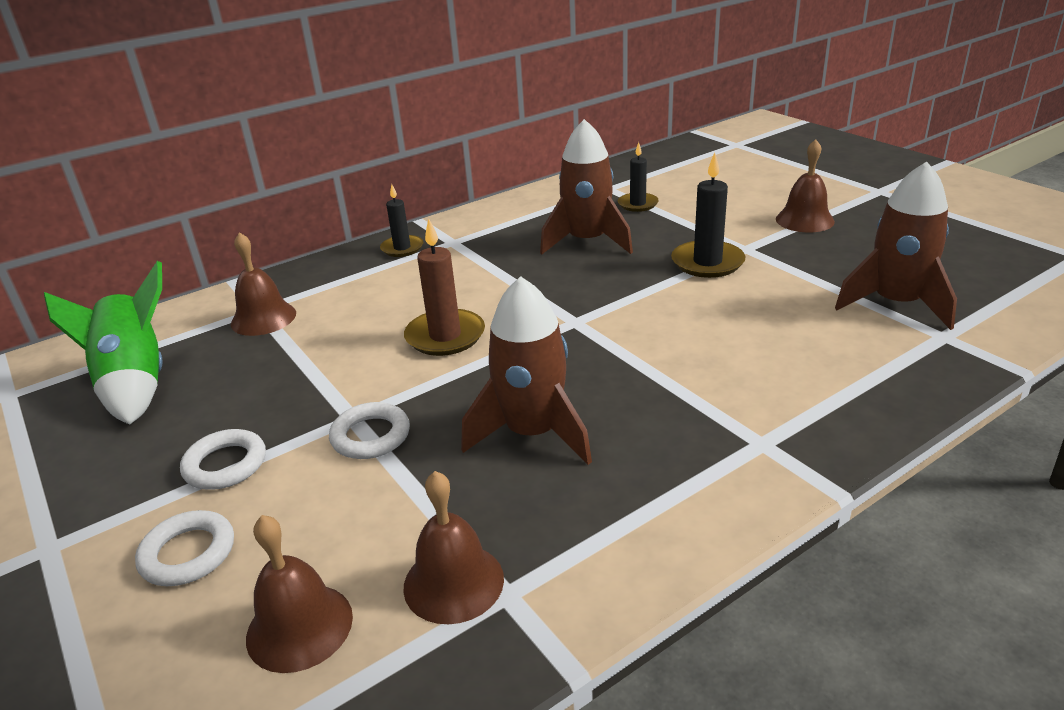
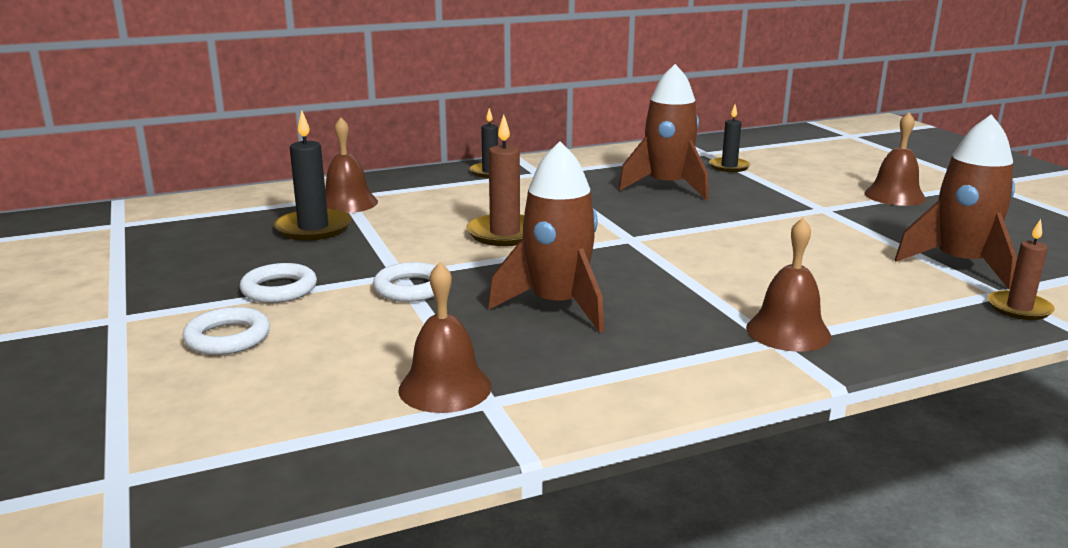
camera: 10 degrees right, 10 degrees down
(135, 383) = (223, 230): green rocket -> none
(299, 626) = (302, 394): brown bell -> brown bell (788, 331)
(707, 262) = (779, 214): black candle -> black candle (313, 228)
(968, 354) = (1019, 308): none -> brown candle

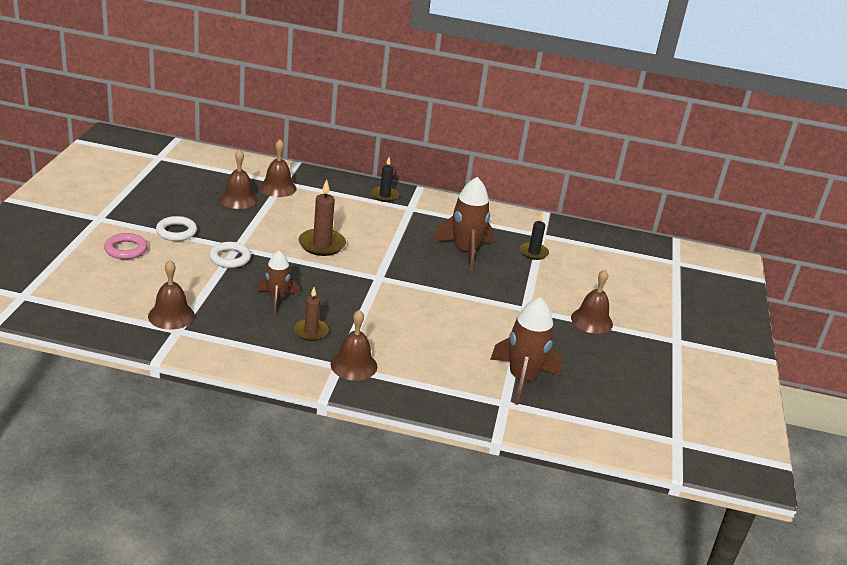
camera: 30 degrees right, 10 degrees up
(228, 338) = (126, 249): white ring -> pink ring
(313, 228) = (238, 199): black candle -> brown bell
(557, 305) = (277, 299): brown rocket -> brown rocket, size x0.62
(1019, 308) = (494, 415): brown candle -> brown candle (311, 331)

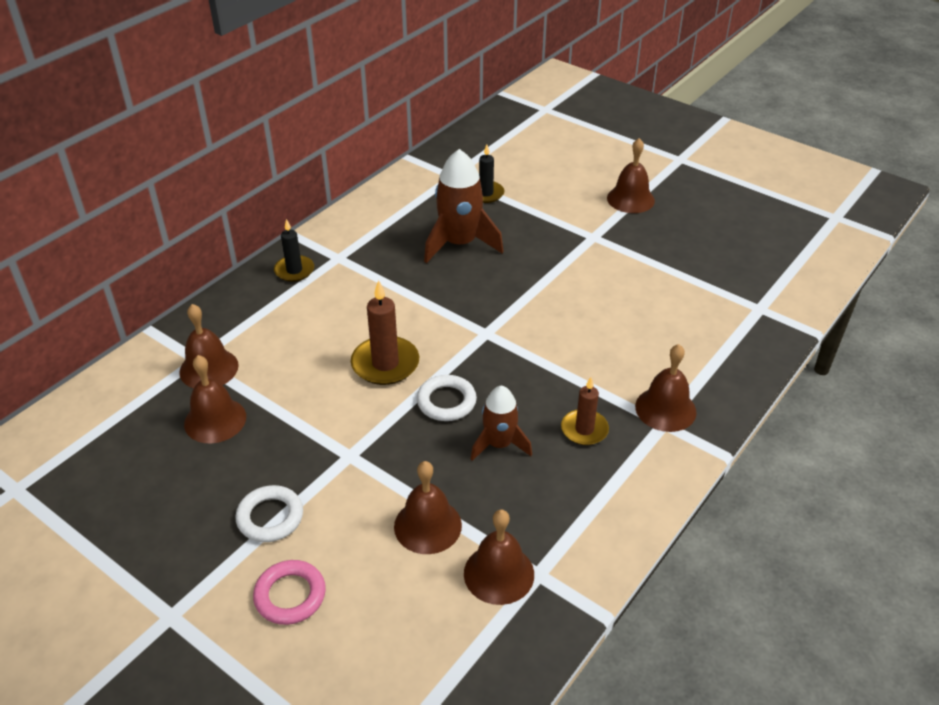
camera: 60 degrees left, 10 degrees up
(196, 284) = (427, 525): none -> brown bell
(230, 258) = (375, 470): white ring -> white ring (446, 401)
(522, 379) = (720, 281): brown rocket -> none

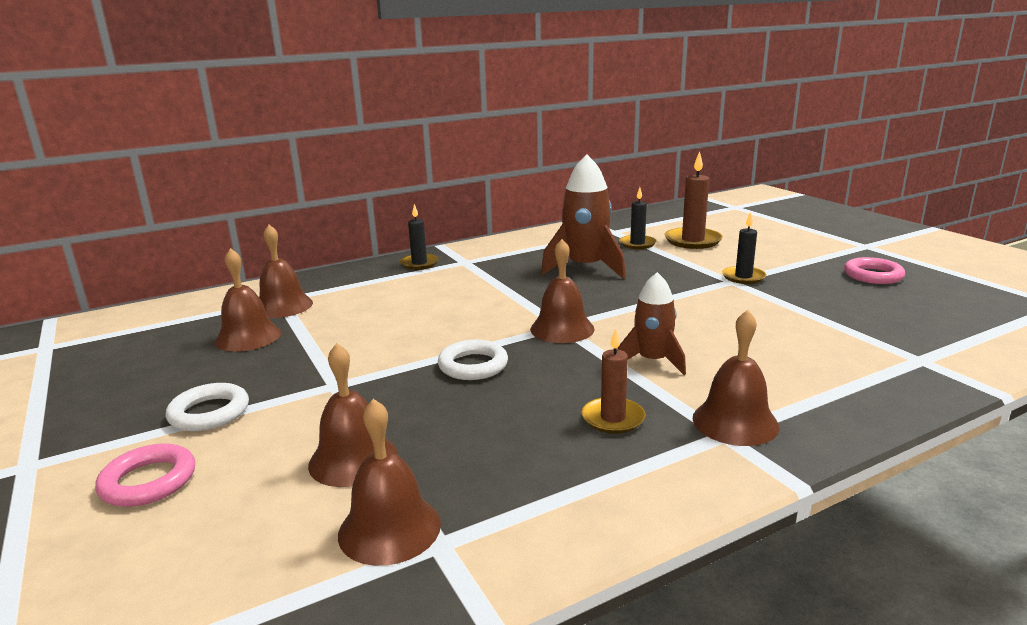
camera: 25 degrees right, 20 degrees down
(385, 364) = (439, 329): brown candle -> brown candle (692, 241)
(499, 444) = (500, 409): brown rocket -> brown rocket (652, 361)
(600, 229) = (743, 277): none -> black candle
(630, 199) = (791, 263): brown bell -> brown bell (562, 329)
(698, 205) = (873, 275): none -> pink ring

